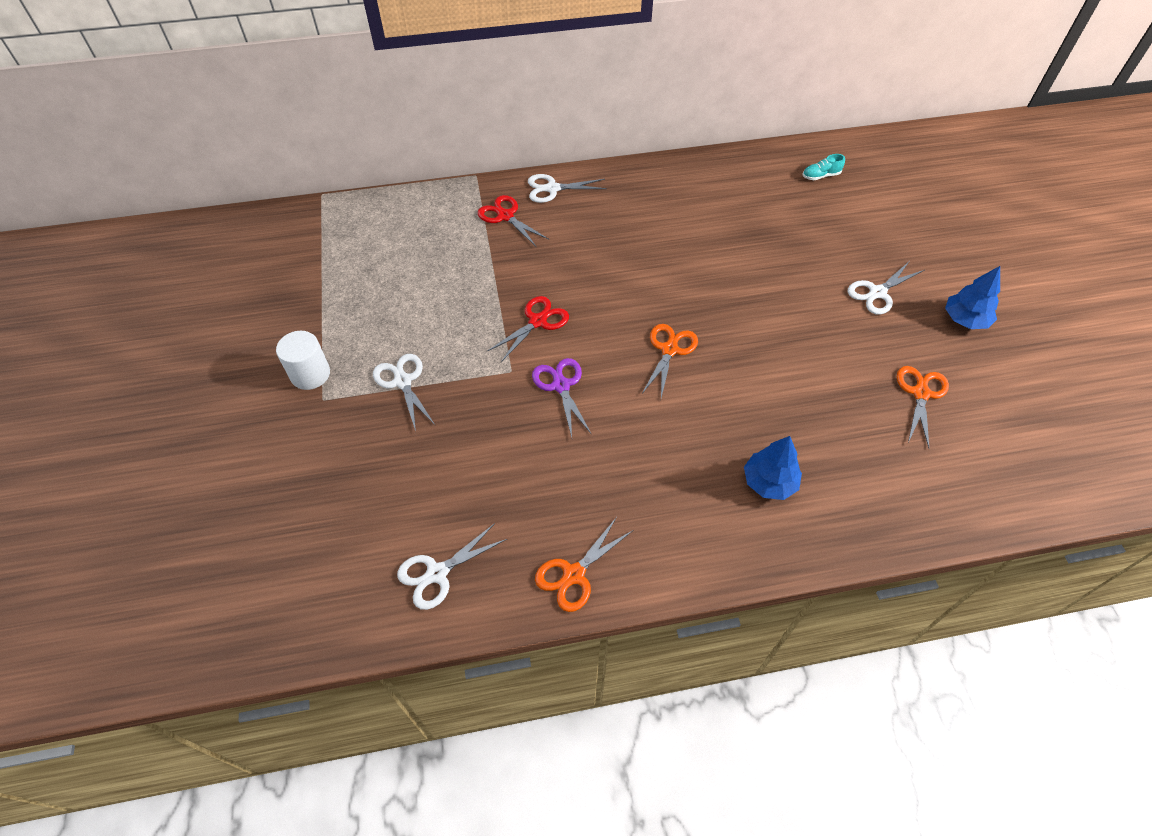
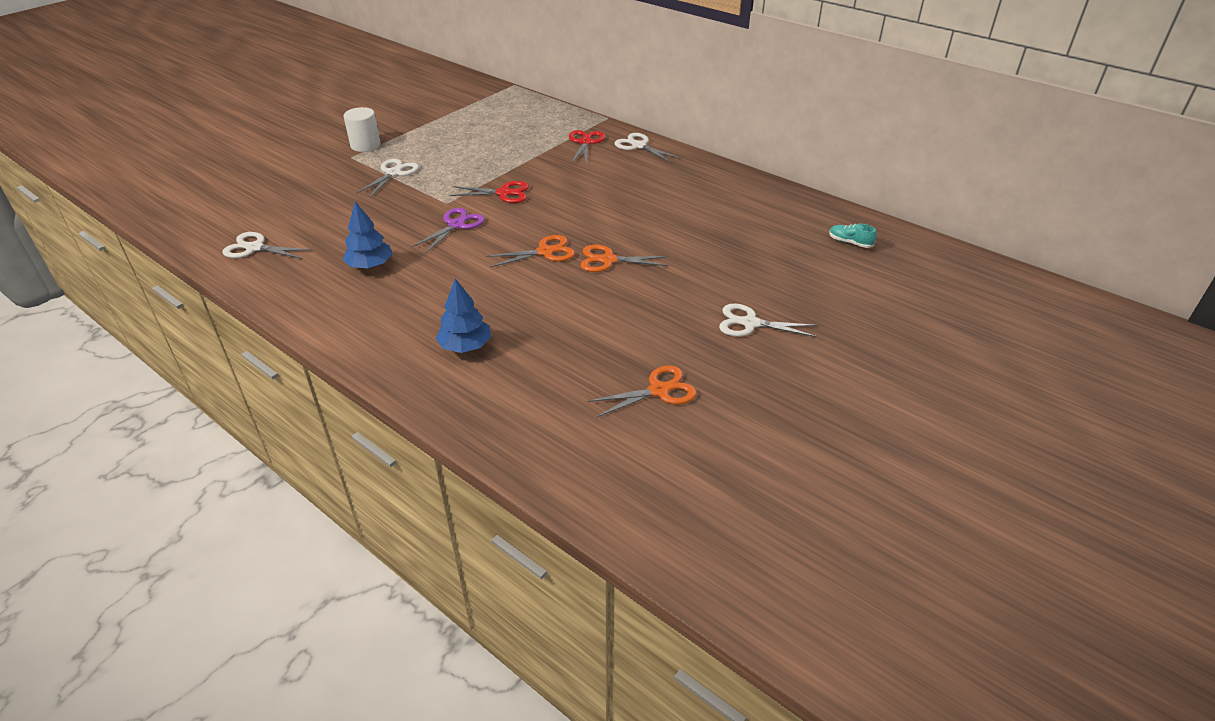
camera: 50 degrees right, 15 degrees down
(574, 574) = (297, 296): orange scissors -> orange scissors (608, 260)
(965, 320) = (790, 385): blue tree -> blue tree (370, 265)

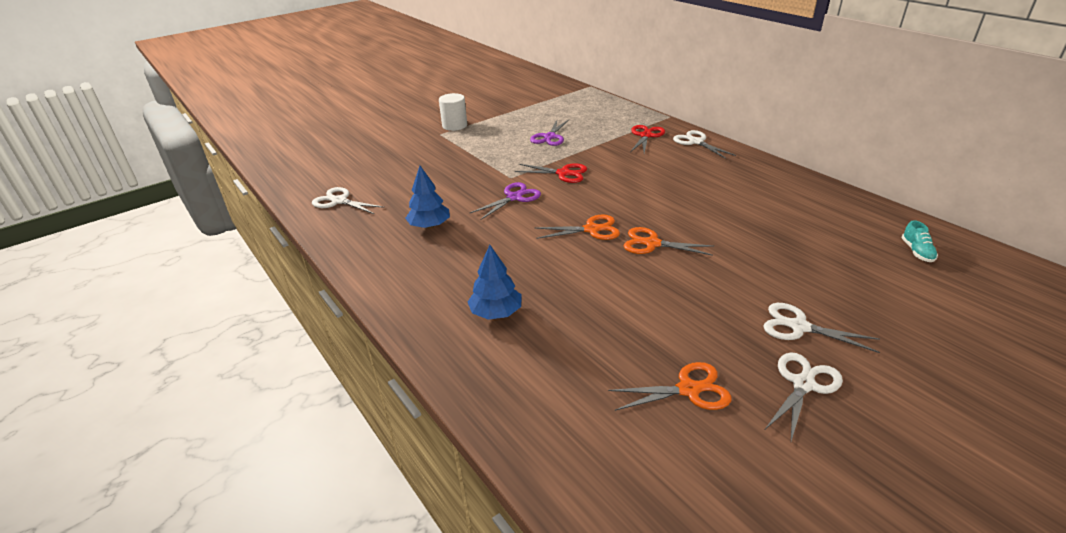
camera: 15 degrees right, 5 degrees down
(393, 173) = (471, 149): white scissors -> white scissors (803, 384)
(480, 151) = (550, 137): none -> purple scissors
(850, 242) = (916, 252): turquoise shoe -> turquoise shoe turned 135 degrees counterclockwise

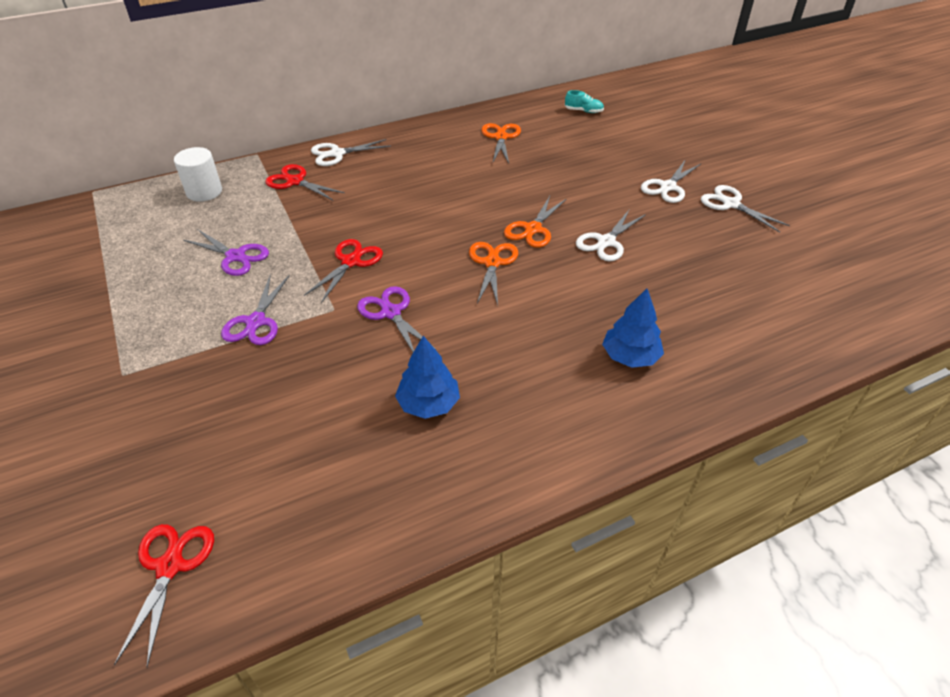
camera: 80 degrees left, 10 degrees up
(319, 176) = (170, 566): none -> red scissors
(339, 201) = (295, 524): white scissors -> white scissors (606, 242)
(454, 125) = (103, 353): white cylinder -> white cylinder (204, 192)
(490, 157) = (256, 322): none -> purple scissors
(688, 389) = (739, 256): orange scissors -> orange scissors (501, 137)

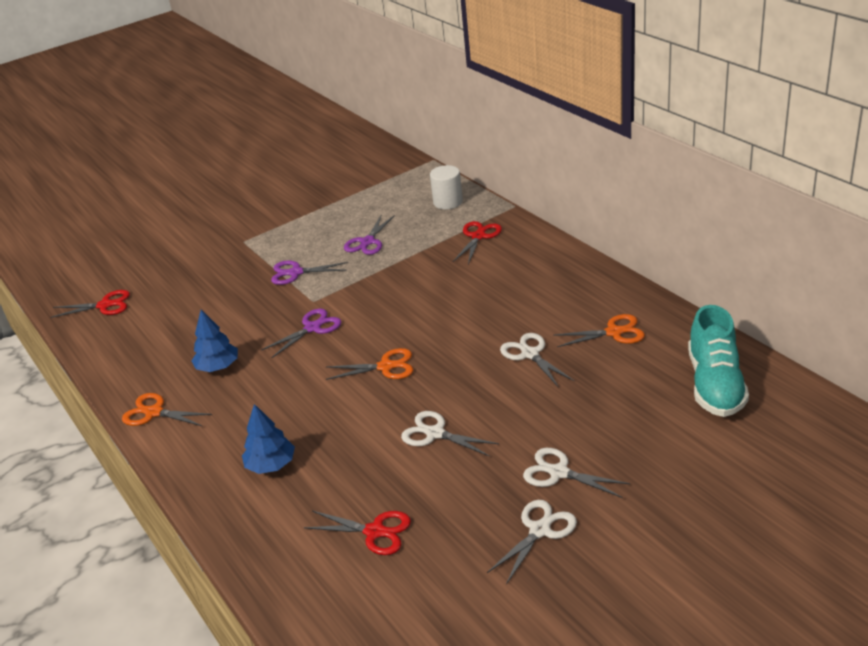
camera: 85 degrees right, 10 degrees down
(337, 154) = (533, 244): white scissors -> white scissors (530, 354)
(351, 262) = (372, 294): red scissors -> red scissors (375, 531)
(533, 229) = (444, 382): orange scissors -> orange scissors (154, 412)
(583, 111) = (715, 385): turquoise shoe -> turquoise shoe, size x2.38

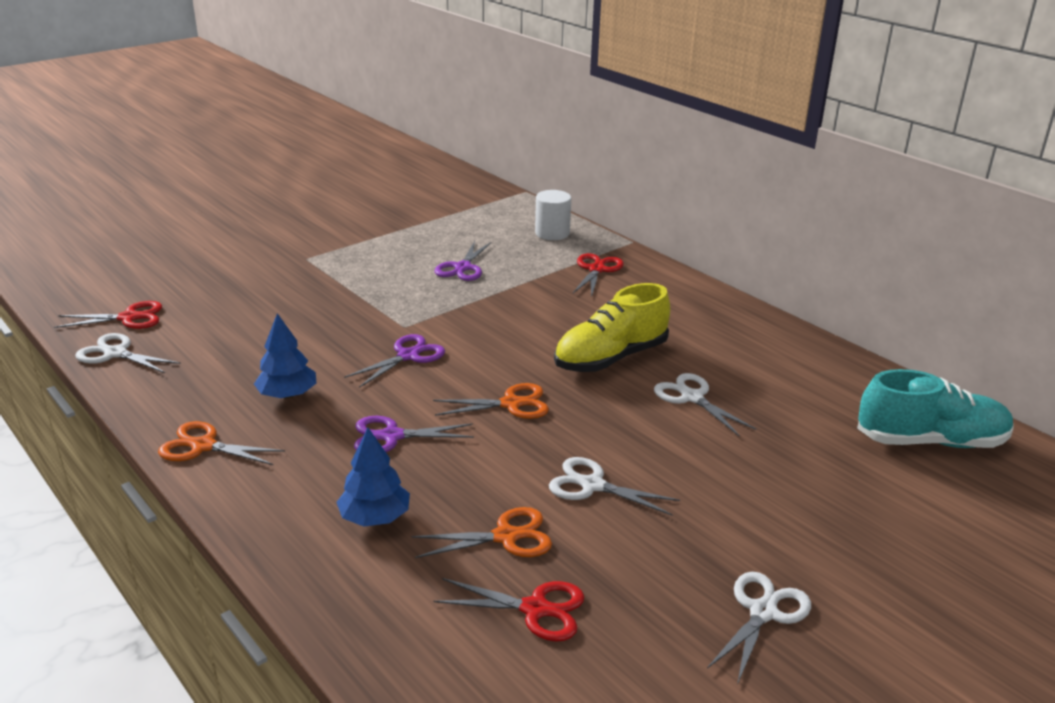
camera: 10 degrees left, 5 degrees down
(296, 273) = (377, 295): purple scissors -> purple scissors (392, 436)
(472, 321) = (610, 358): none -> yellow shoe
(559, 472) = (767, 539): white scissors -> white scissors (115, 353)
(614, 332) = (788, 378): orange scissors -> orange scissors (506, 536)
(715, 385) = (930, 441): turquoise shoe -> turquoise shoe turned 90 degrees counterclockwise

